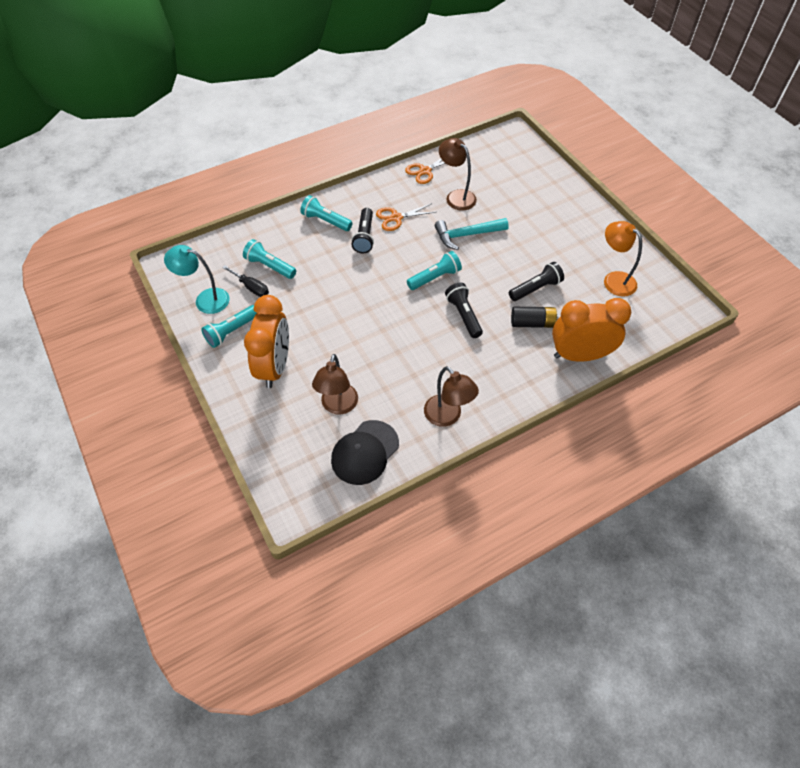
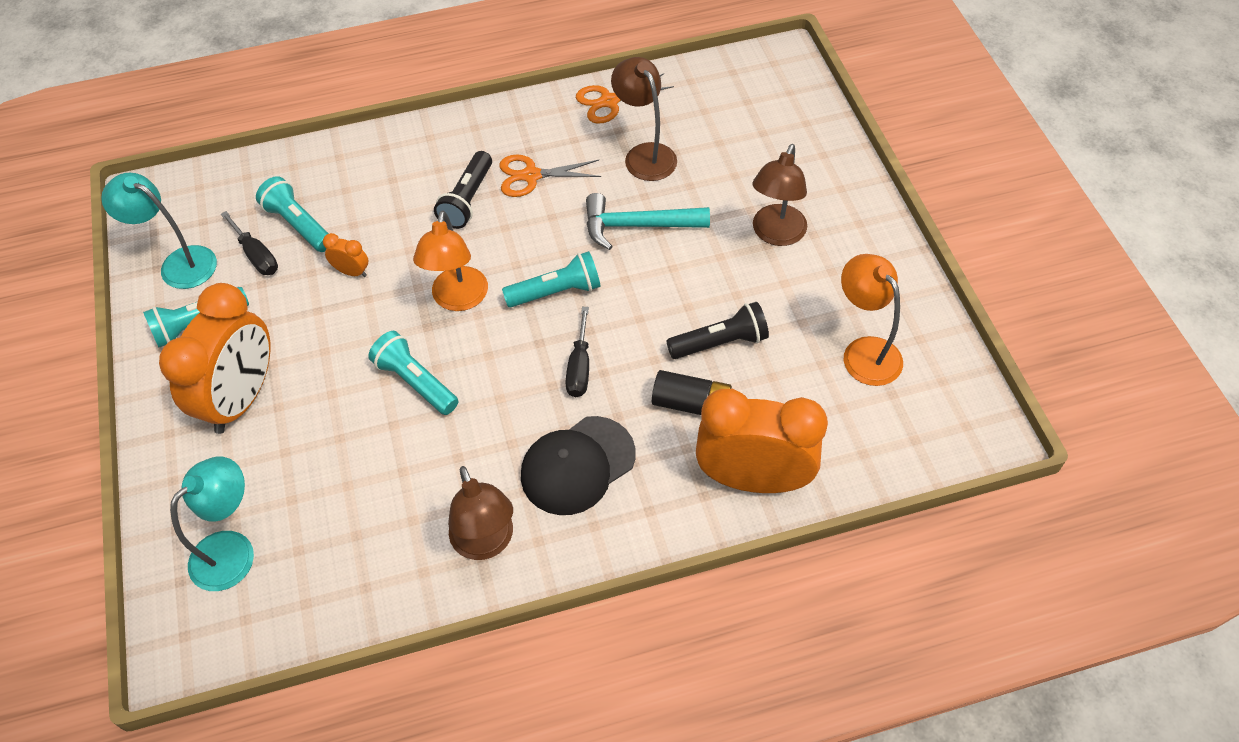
camera: 15 degrees right, 0 degrees up
(303, 449) = (233, 550): none -> turquoise lamp
(312, 287) = (352, 272): none -> orange clock
(325, 221) = (415, 162): turquoise flashlight -> turquoise flashlight (415, 381)
(338, 406) = (315, 487): brown lamp -> brown lamp (775, 234)
(365, 452) = (328, 577): black cap -> black cap (577, 465)
(380, 291) = (458, 299): none -> orange lamp
(463, 315) = (579, 367): black flashlight -> black screwdriver

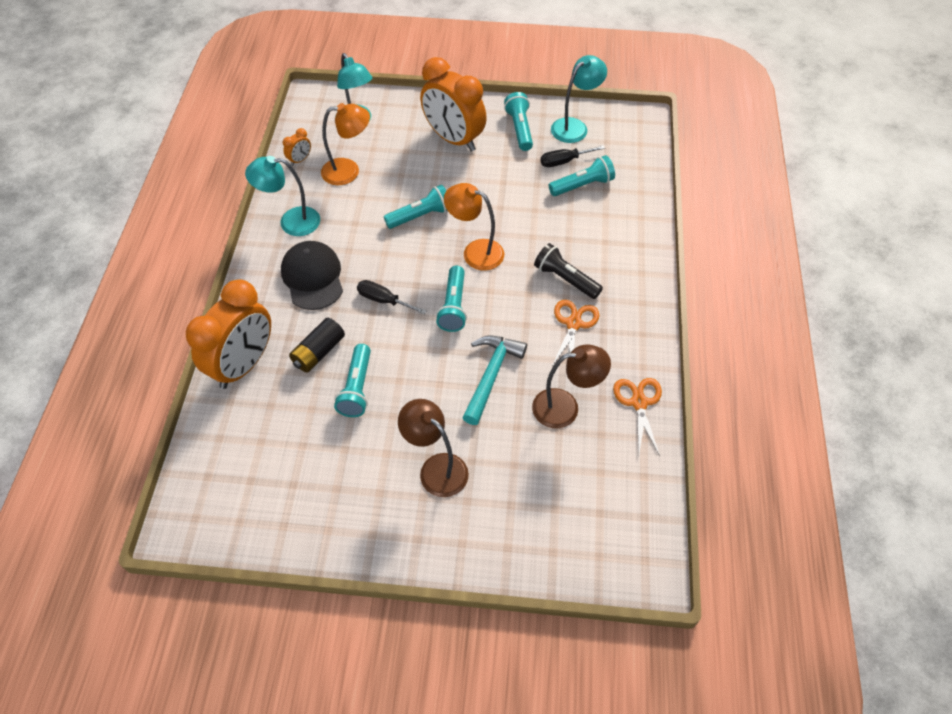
camera: 110 degrees right, 0 degrees up
(352, 272) = (527, 204): orange clock -> orange clock (300, 160)
(486, 543) = (291, 222): brown lamp -> turquoise lamp
(720, 342) = (357, 388): black flashlight -> turquoise flashlight
(864, 351) = (295, 479): orange lamp -> orange lamp (348, 171)

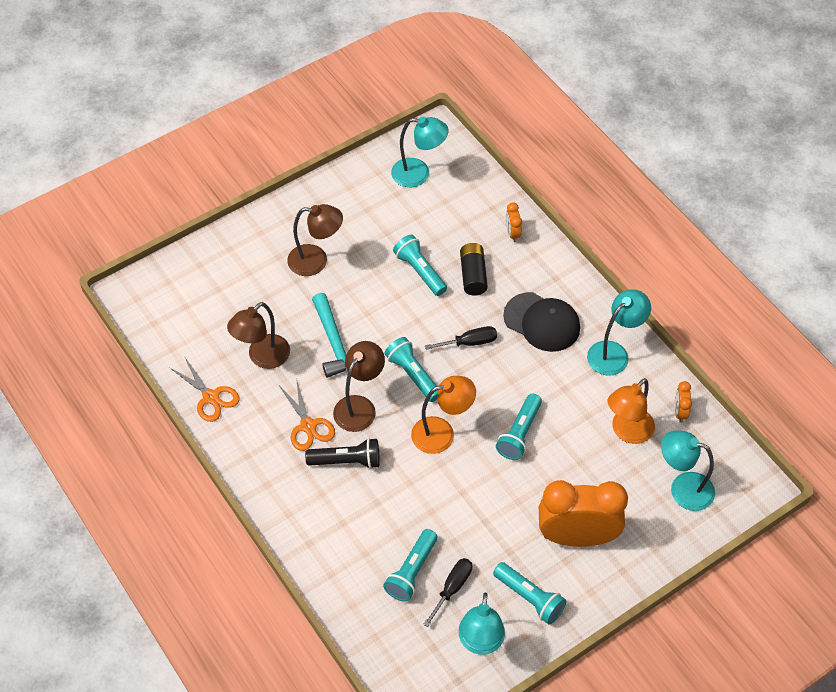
camera: 140 degrees right, 0 degrees up
(244, 365) = (512, 233): orange clock -> orange clock, size x0.40
(250, 490) = (419, 174): none -> turquoise lamp
(519, 311) = (359, 406): none -> brown lamp

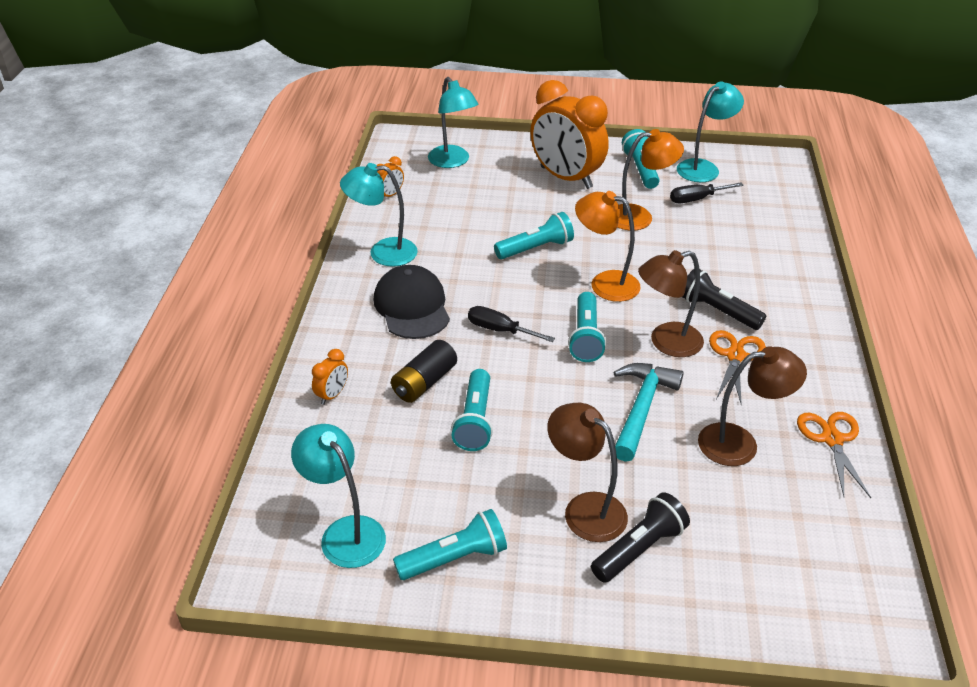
camera: 140 degrees left, 15 degrees down
(272, 259) = (639, 548): none -> black flashlight
(411, 572) = (722, 221): turquoise flashlight -> turquoise flashlight (455, 558)
(627, 432) = (447, 206): orange lamp -> orange lamp (639, 217)

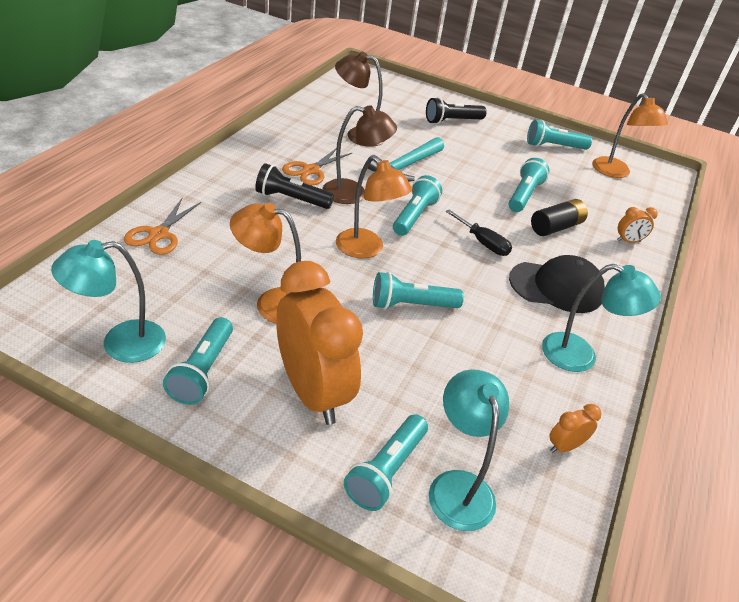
camera: 165 degrees left, 0 degrees up
(332, 395) = (628, 241): orange clock -> orange clock turned 150 degrees counterclockwise
(345, 532) = (615, 172): turquoise lamp -> orange lamp
(412, 306) = (556, 287): black cap -> black cap turned 90 degrees counterclockwise
(497, 157) = (386, 471): none -> turquoise flashlight
(585, 509) = (472, 141): brown lamp -> none
(696, 199) = (184, 302): black screwdriver -> none
(717, 311) = (291, 199): black flashlight -> black flashlight turned 135 degrees clockwise
(832, 439) = (300, 120): orange scissors -> orange scissors (159, 234)

